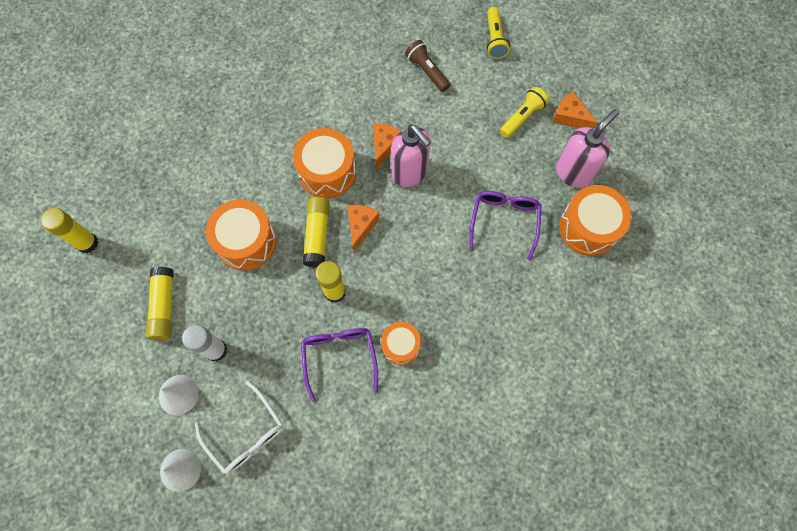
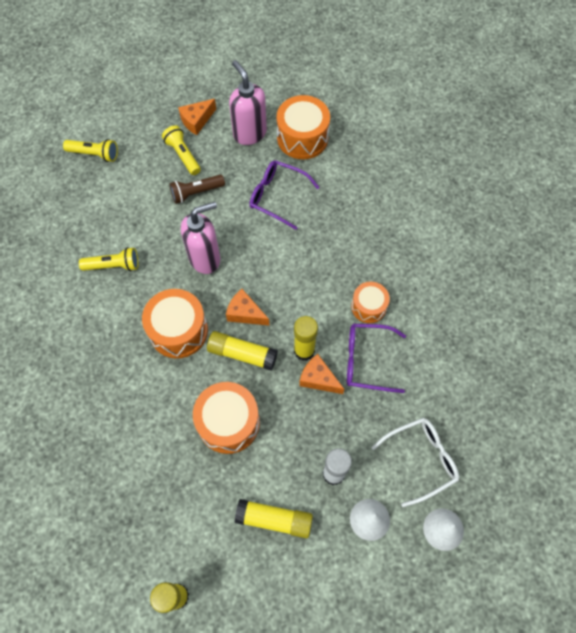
camera: 75 degrees left, 5 degrees down
(379, 95) = (113, 265): none -> yellow flashlight
(384, 146) = (170, 273): orange cheese -> orange cheese (318, 379)
(427, 71) = (104, 218): brown flashlight -> brown flashlight (196, 193)

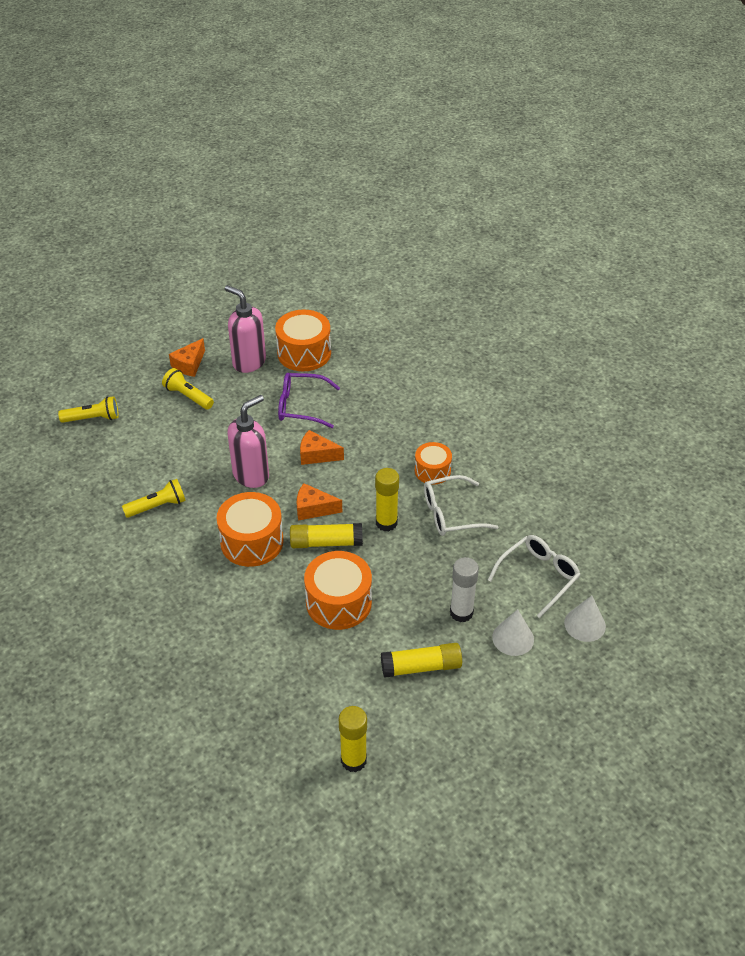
camera: 20 degrees left, 20 degrees down
(196, 193) = (216, 424): brown flashlight -> none
(318, 379) = (411, 541): orange cheese -> orange cheese (316, 455)
(367, 360) = (451, 513): purple glasses -> white glasses

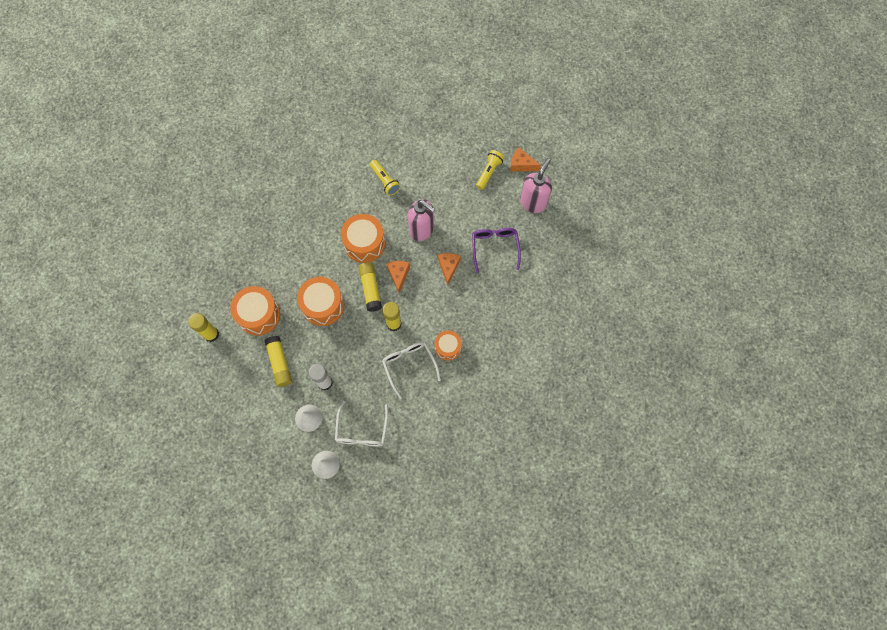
camera: 80 degrees right, 25 degrees up
(93, 418) = (455, 120): yellow flashlight -> none
(304, 353) = (552, 238): orange drum -> orange drum (259, 315)
(538, 576) = (362, 430): white glasses -> white glasses turned 60 degrees clockwise

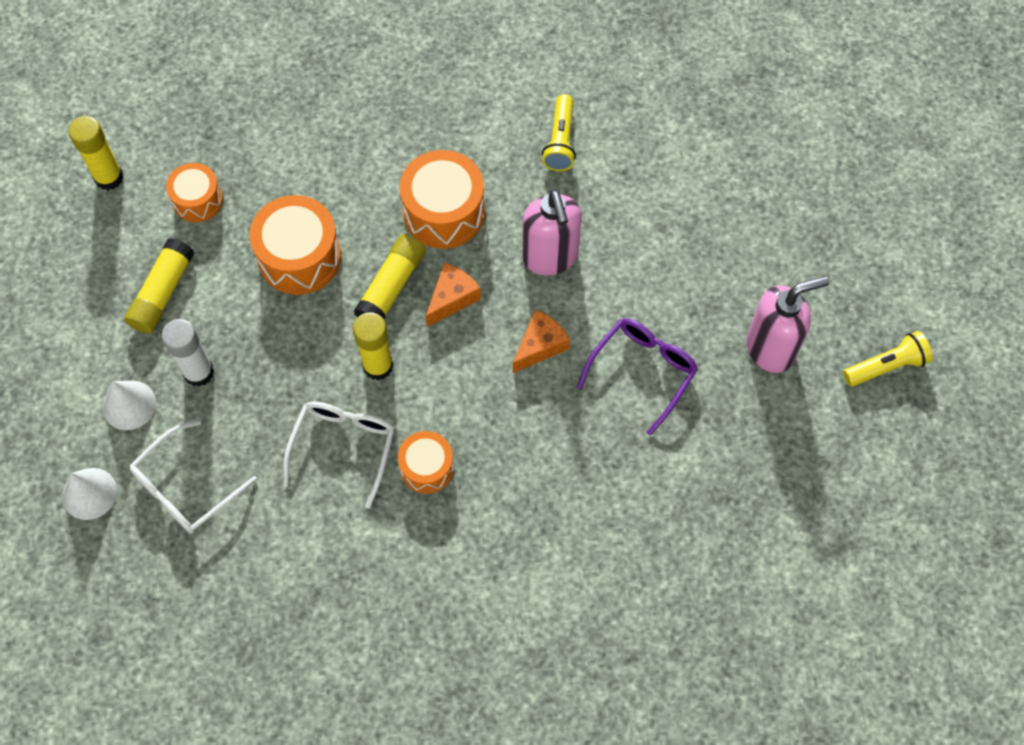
camera: 40 degrees right, 5 degrees down
(259, 315) = (198, 200): orange drum -> orange drum, size x0.61
(489, 172) = (739, 247): yellow flashlight -> yellow flashlight (886, 366)
(521, 164) = (805, 274): orange cheese -> none

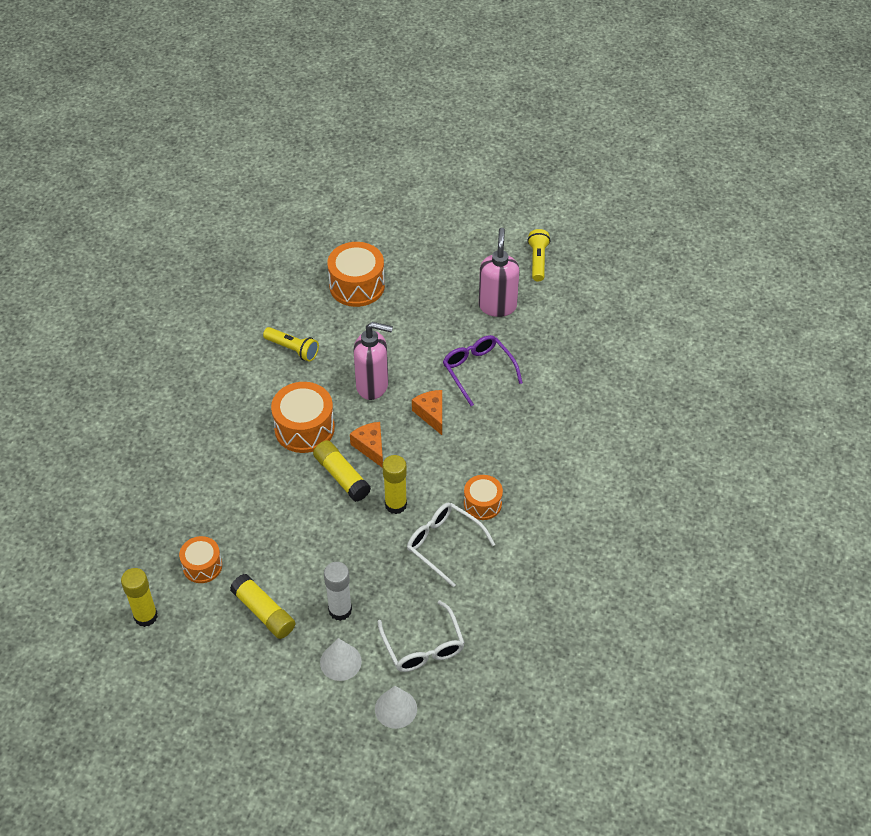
camera: 65 degrees left, 15 degrees down
(299, 257) = (287, 520): orange drum -> orange drum (357, 286)

